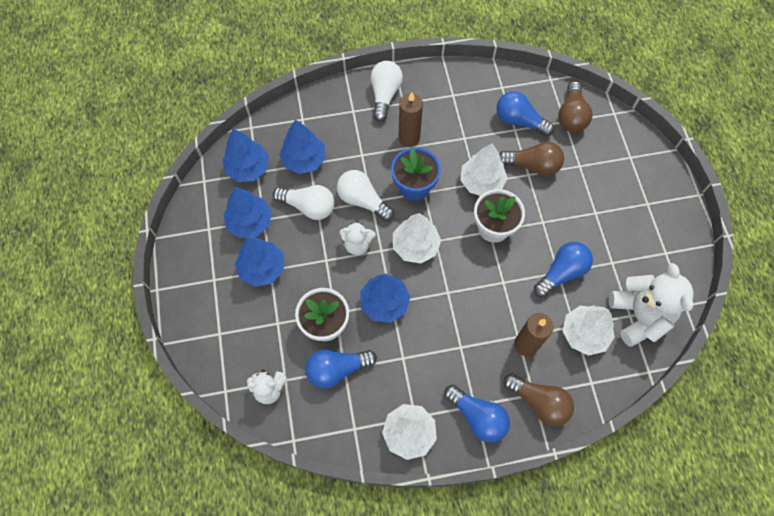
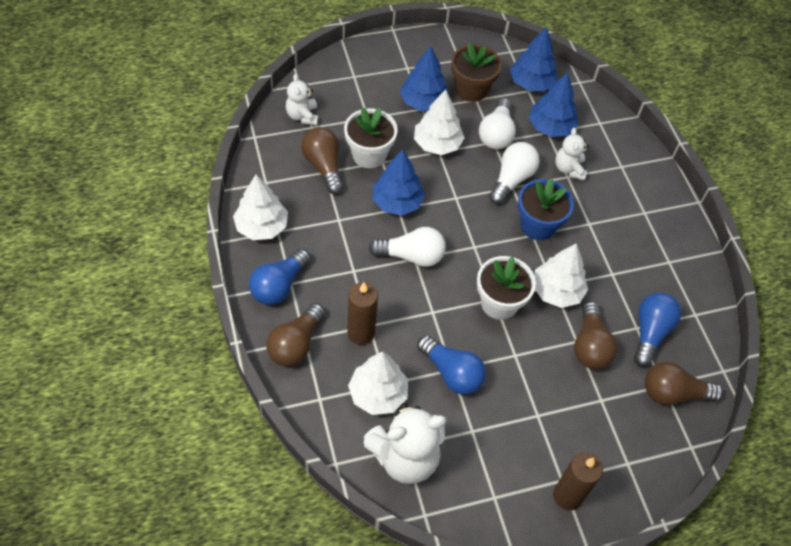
camera: 80 degrees right, 10 degrees down
(250, 222) = (471, 89): blue tree -> brown flower pot
(337, 369) = (323, 166): blue light bulb -> brown light bulb
(357, 244) = (459, 177): white teddy bear -> white teddy bear (569, 169)
(385, 95) = (650, 194): white light bulb -> white light bulb (411, 256)
(409, 138) = (599, 219): brown candle -> brown candle (567, 496)
(415, 246) = (465, 228): white tree -> white tree (437, 144)

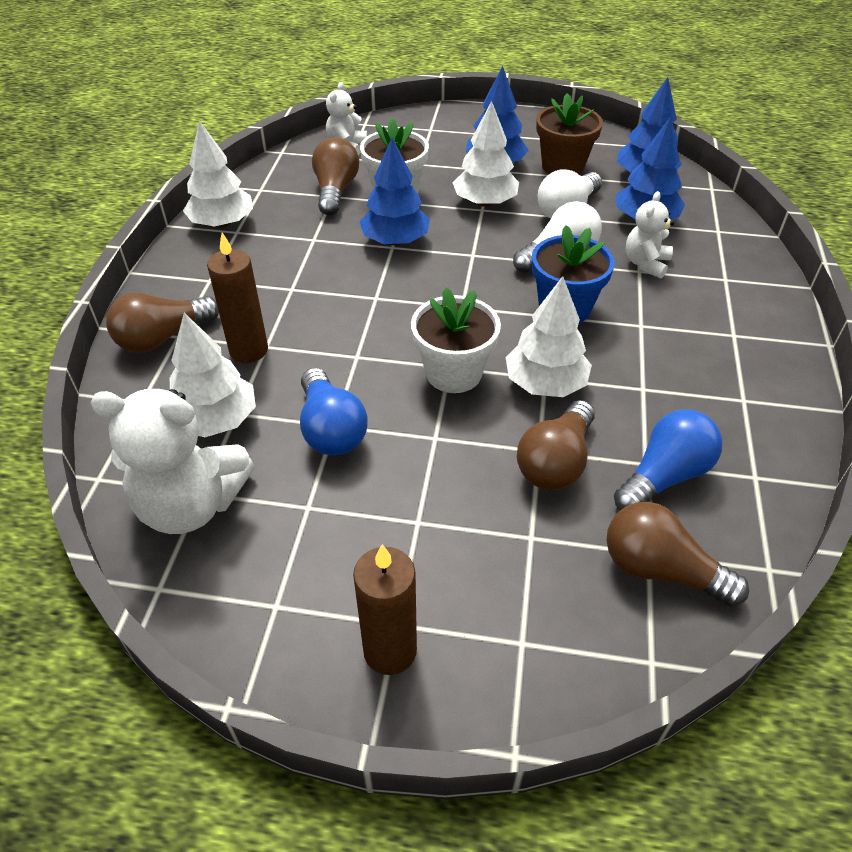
camera: 30 degrees right, 10 degrees down
(279, 286) = (194, 278): blue light bulb -> none
(411, 256) = (373, 294): white light bulb -> none

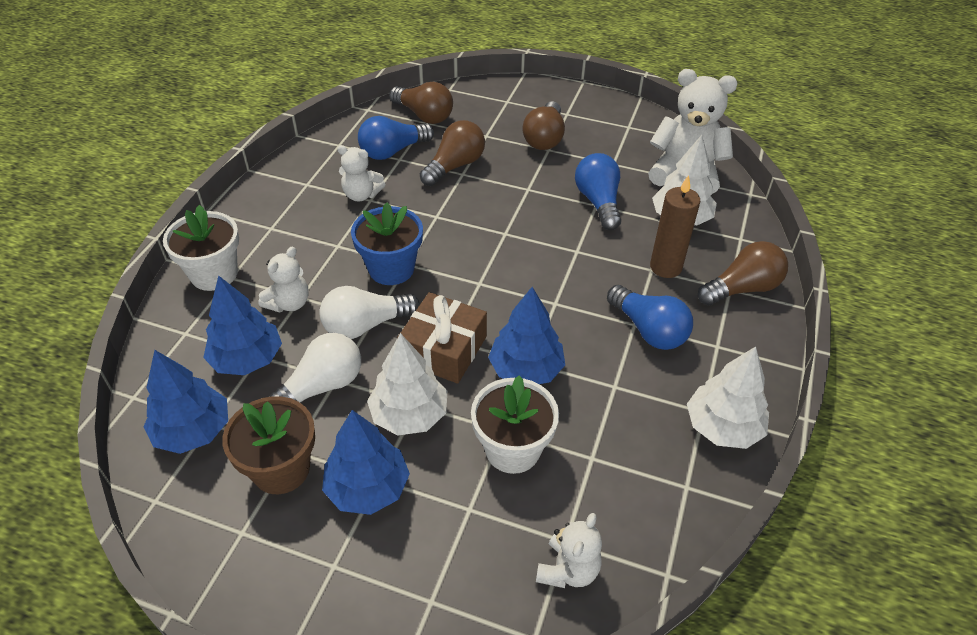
camera: 170 degrees left, 0 degrees up
(277, 285) = (648, 330): none -> blue light bulb
(335, 191) = (588, 466): brown light bulb -> brown light bulb (544, 138)
(390, 650) = (571, 106): brown candle -> none
(453, 373) = (503, 228): white flower pot -> white flower pot (214, 274)
(475, 246) = (444, 349): none -> brown gift
(545, 384) = (438, 211): white tree -> none
(659, 393) = (361, 195): none -> white teddy bear

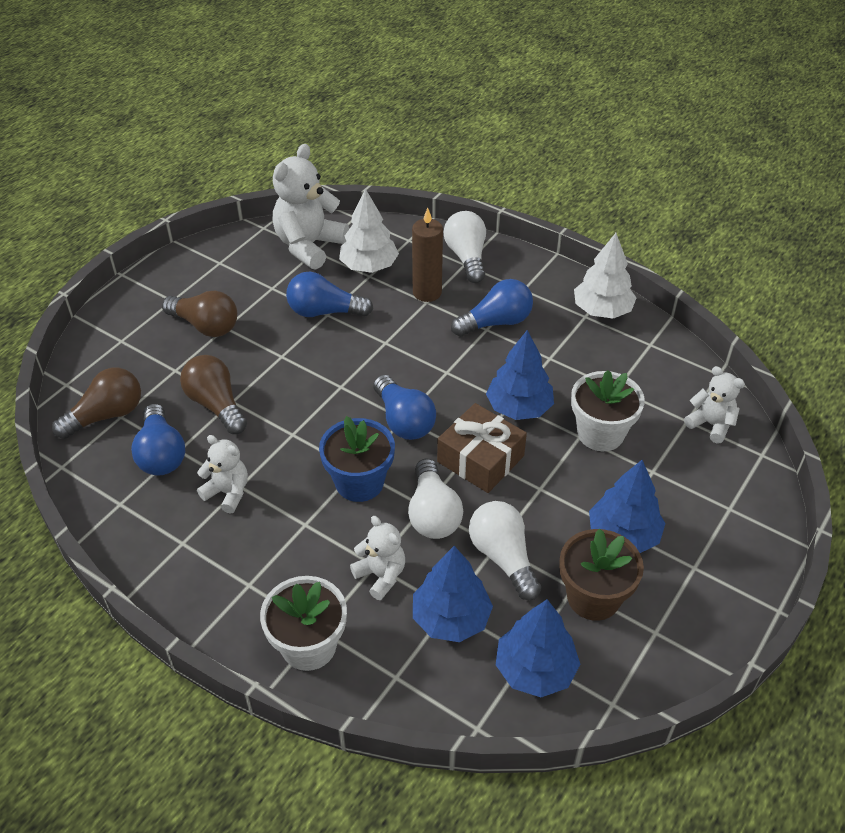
camera: 75 degrees left, 0 degrees up
(361, 195) = (228, 492): white teddy bear -> white teddy bear turned 90 degrees counterclockwise
(409, 414) = (551, 495): white tree -> none
(476, 283) = (404, 420): none -> blue light bulb
(742, 288) = (467, 257): brown light bulb -> white light bulb

